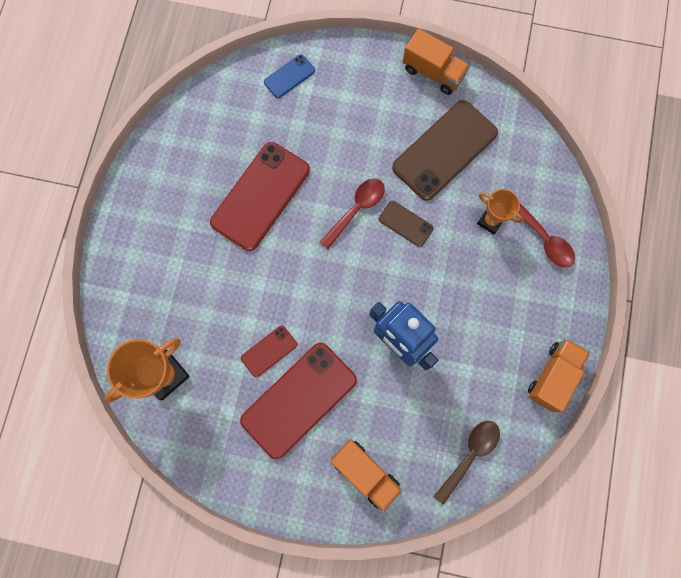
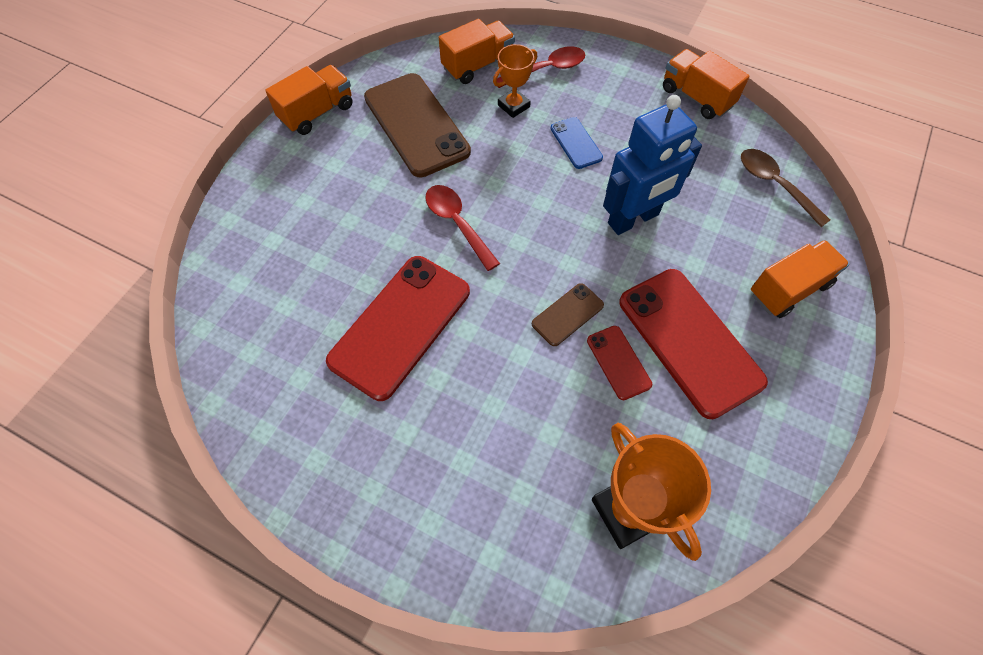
camera: 75 degrees left, 15 degrees down
(260, 196) = (400, 325): red phone -> red phone turned 75 degrees clockwise
(289, 76) = (247, 255): blue phone -> blue phone (576, 143)
(405, 223) = (491, 180): brown phone -> brown phone (567, 314)
(528, 179) = (478, 65): none -> orange truck

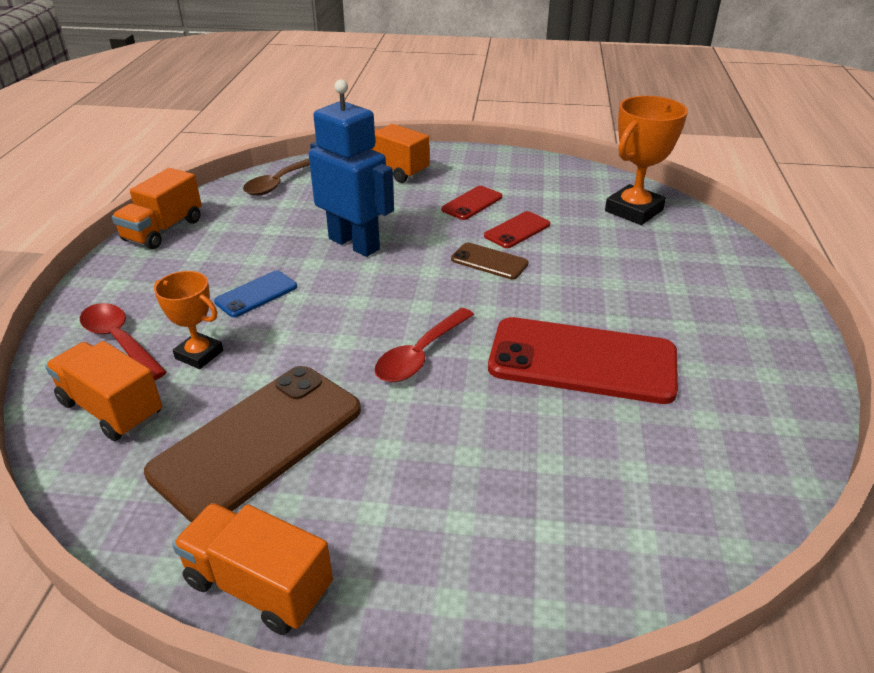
camera: 110 degrees left, 25 degrees down
(689, 341) = (472, 203): red phone -> red phone, size x0.48

